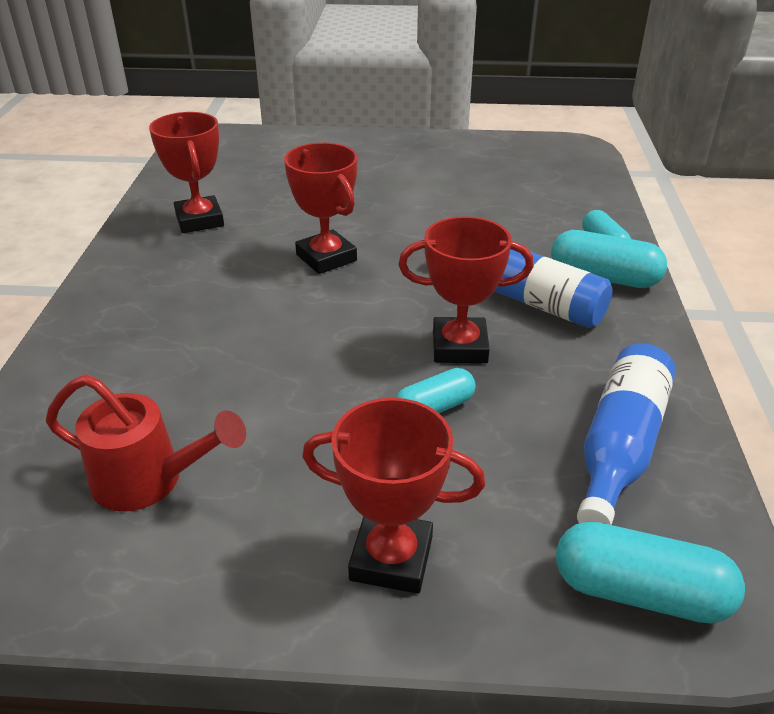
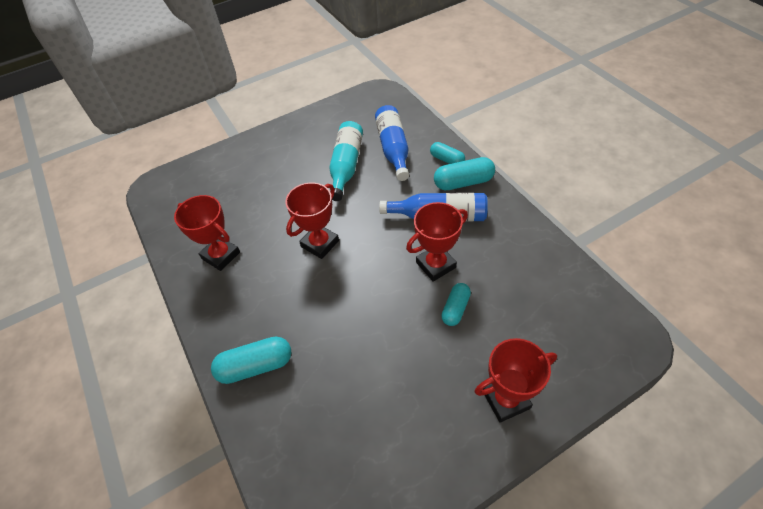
camera: 30 degrees left, 15 degrees up
(149, 481) = (367, 436): red watering can -> none
(326, 258) = (320, 244): red trophy -> red trophy turned 75 degrees counterclockwise
(448, 199) = (346, 166): none -> turquoise bottle
(619, 447) = (544, 281): blue bottle -> blue bottle (393, 148)
(640, 592) = (603, 350): turquoise capsule -> turquoise capsule (256, 366)

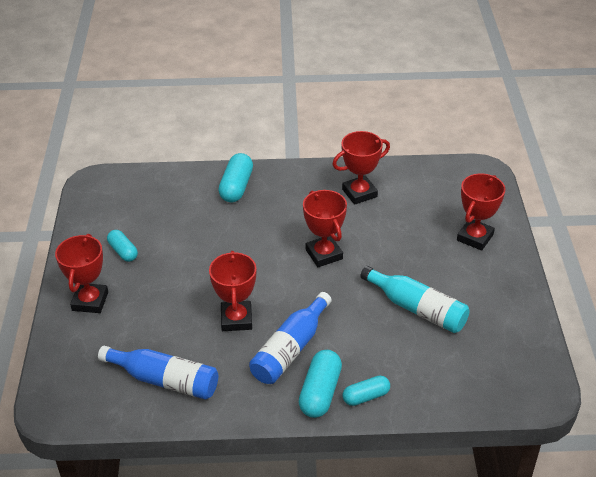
camera: 115 degrees right, 10 degrees down
(247, 163) = (475, 237): none -> red trophy
(393, 148) = (418, 358): blue bottle -> blue bottle (165, 380)
(455, 309) = (184, 310): turquoise capsule -> turquoise capsule (123, 251)

